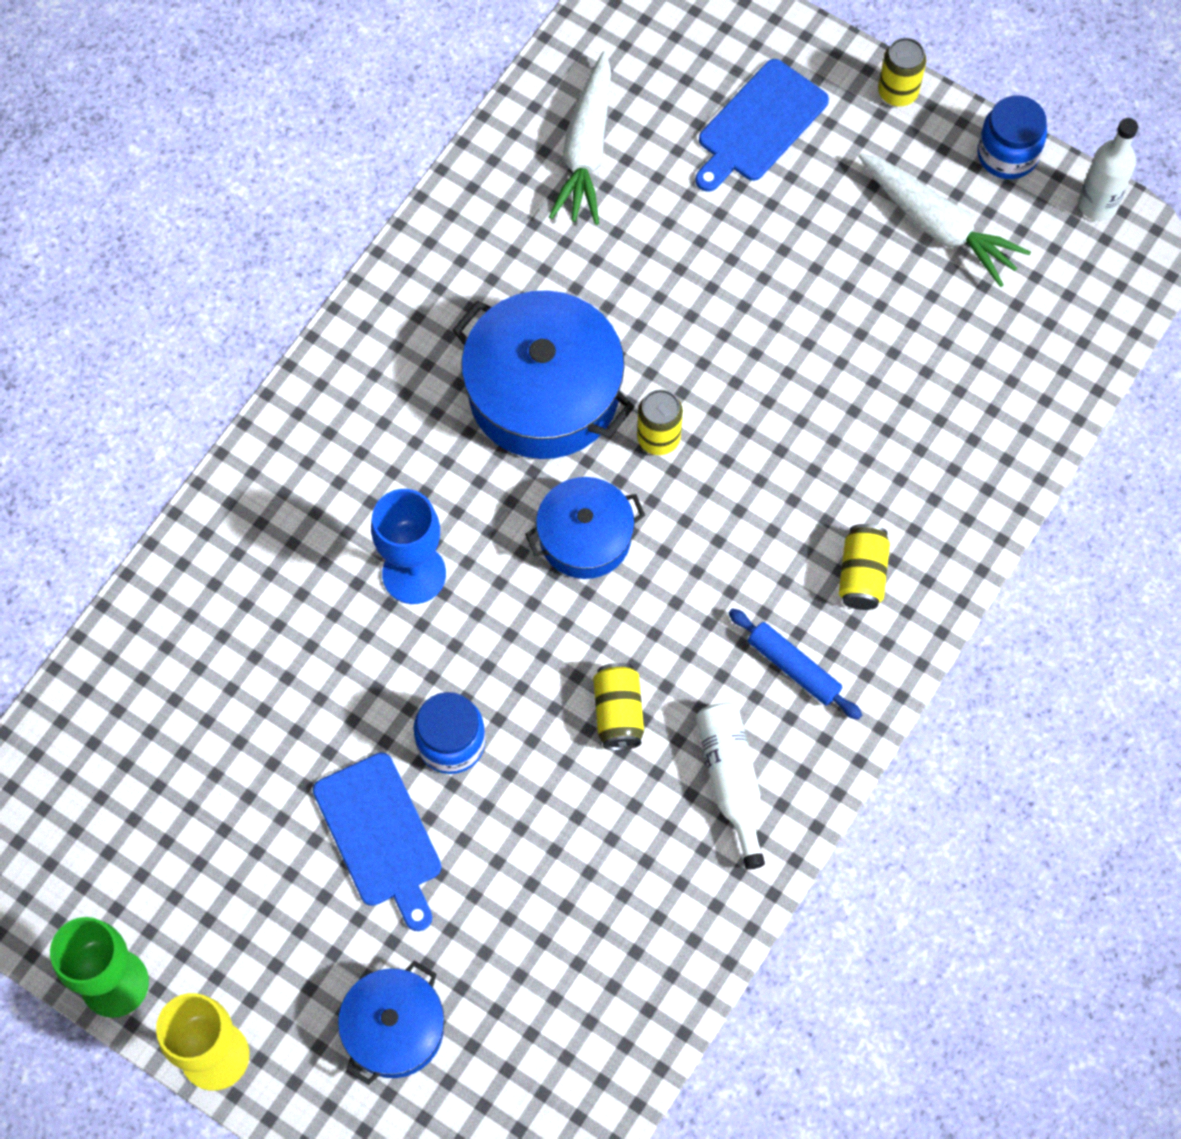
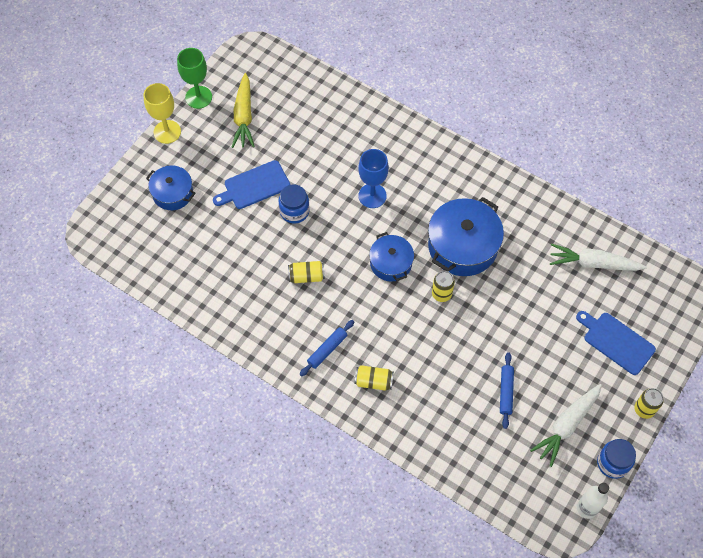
camera: 90 degrees right, 5 degrees down
(180, 868) = (244, 116): none -> yellow carrot
(731, 781) = (273, 322): white bottle -> none
(873, 327) = (506, 392): none -> blue rolling pin

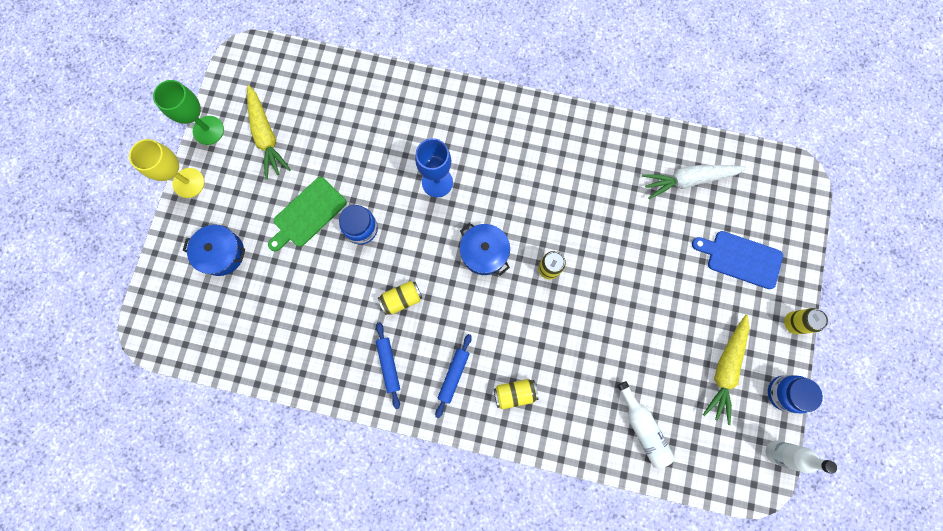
camera: 20 degrees left, 15 degrees up
(254, 186) = (307, 214): blue cutting board -> green cutting board
(462, 246) = (551, 207): blue pot -> none
(474, 447) = (642, 427): none -> white bottle
(506, 392) = (652, 354): blue rolling pin -> blue rolling pin (388, 365)
(566, 426) = (724, 369): white carrot -> yellow carrot

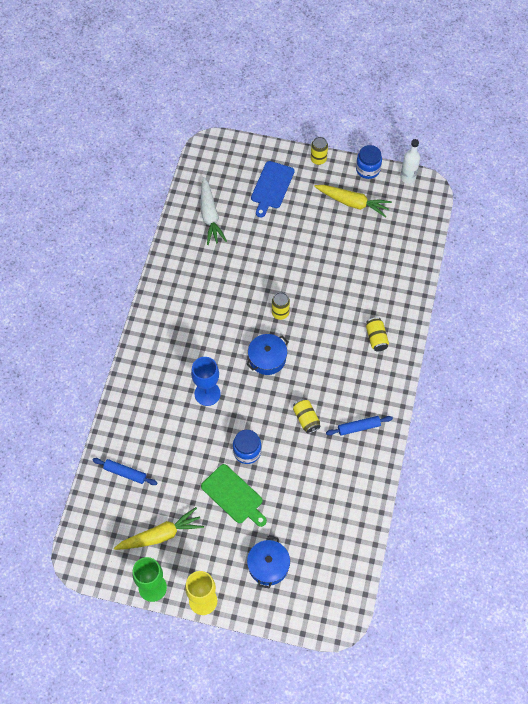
camera: 90 degrees left, 15 degrees down
(453, 375) = (364, 380): blue rolling pin -> blue rolling pin (125, 473)
(642, 427) = (396, 256): white bottle -> none

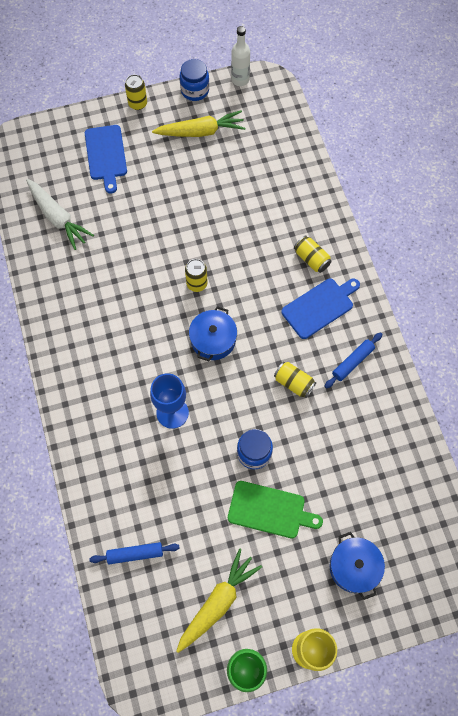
camera: 30 degrees left, 5 degrees up
(360, 376) = (320, 307): none -> blue cutting board

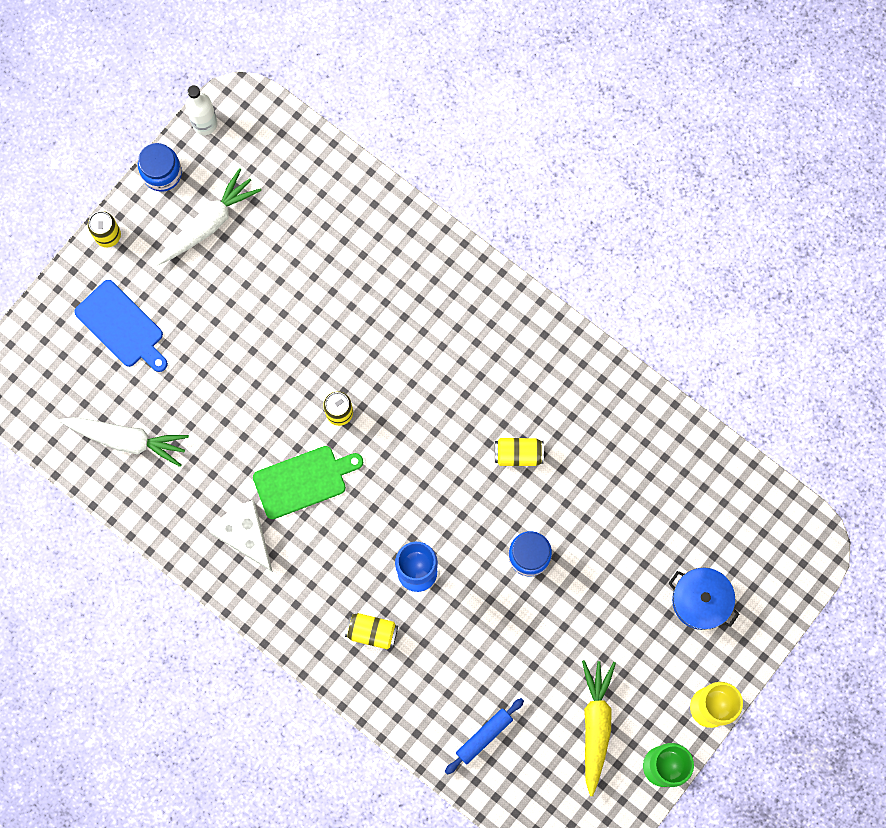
camera: 35 degrees left, 10 degrees up
(82, 317) = (245, 535): none -> white cheese
(201, 131) = (209, 223): yellow carrot -> white carrot
(213, 339) = (402, 464): blue pot -> none
(270, 510) = (584, 602): green cutting board -> green cutting board (303, 481)
(311, 259) = (442, 300): yellow can -> yellow can (372, 632)
(320, 307) = (488, 350): blue cutting board -> none
(352, 362) = (563, 390): blue rolling pin -> none

